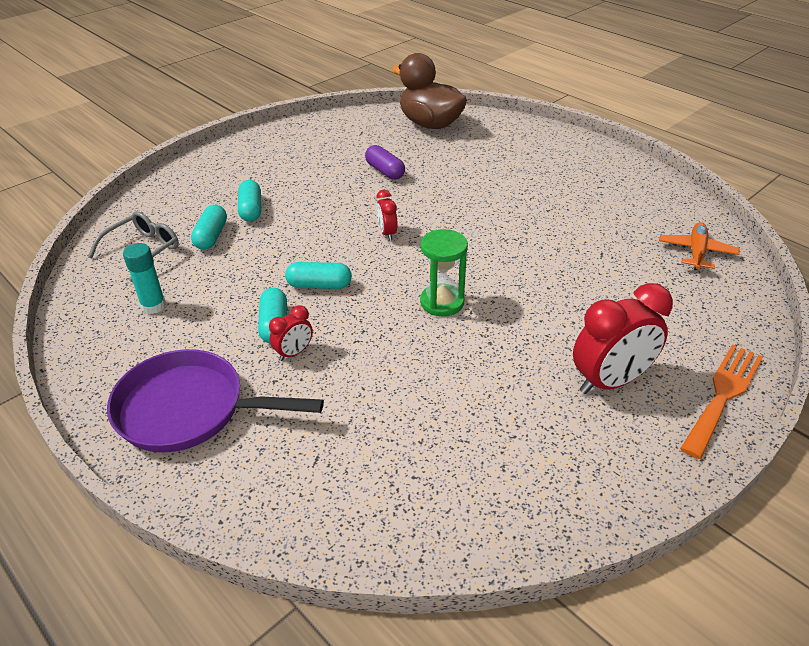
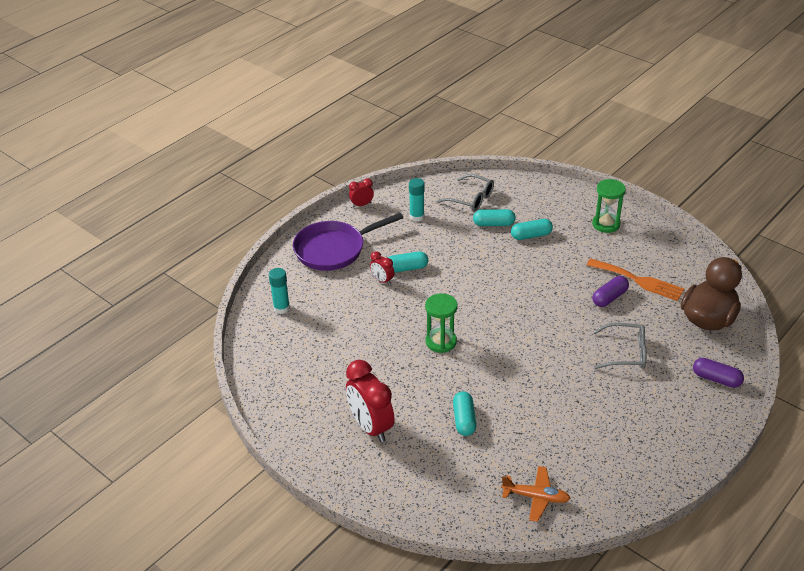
camera: 85 degrees right, 0 degrees up
(189, 409) = (334, 249): purple pan -> purple pan turned 120 degrees counterclockwise
(255, 158) = (606, 224): none -> green hourglass
(319, 285) = (449, 282): turquoise capsule -> turquoise capsule (464, 420)
(328, 490) = (281, 308): none -> turquoise glue stick
(387, 233) = (518, 307): red clock -> red clock (361, 205)
(475, 173) = (625, 353): none -> grey glasses
(514, 132) = (716, 379): none -> purple capsule
(723, 395) = (363, 486): orange fork -> orange fork (638, 281)

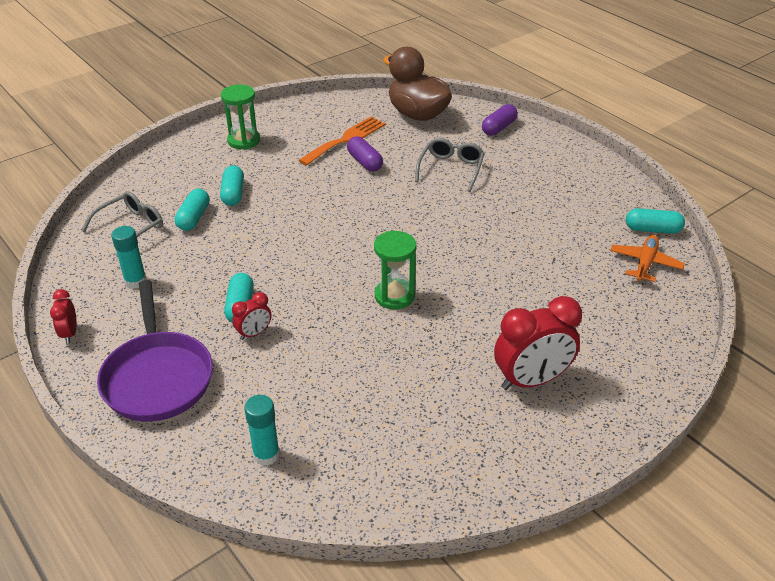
camera: 80 degrees left, 0 degrees up
(464, 420) = (529, 297): turquoise capsule -> turquoise capsule (652, 229)

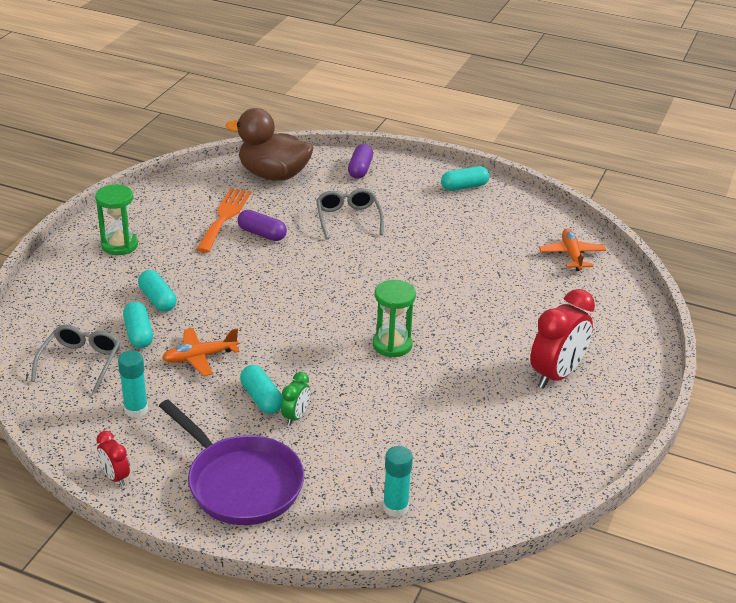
camera: 30 degrees left, 5 degrees down
(223, 253) = (200, 357): none -> orange plane
(254, 333) = (295, 416): red clock -> green clock
(652, 229) = (557, 225): turquoise capsule -> turquoise capsule (464, 187)

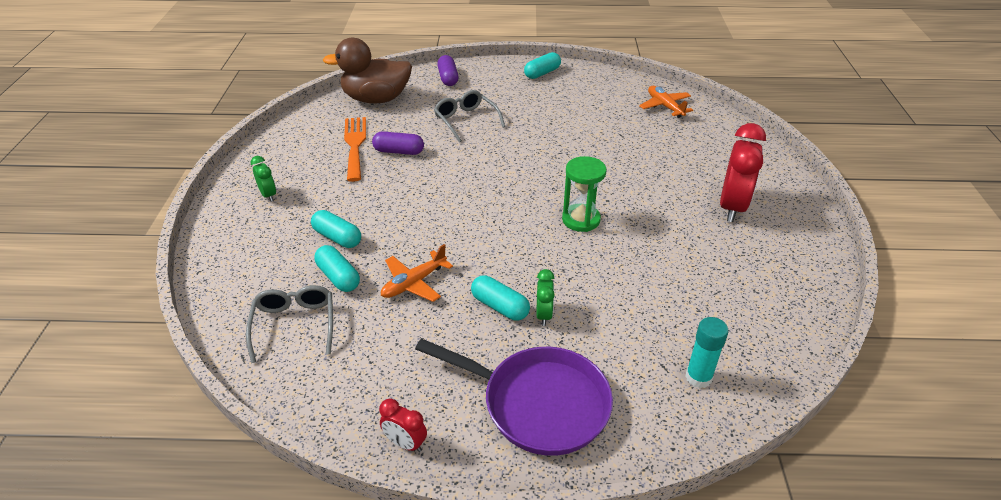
camera: 20 degrees left, 5 degrees up
(119, 245) = (268, 195): green hourglass -> green clock
(136, 409) = (382, 358): turquoise glue stick -> none

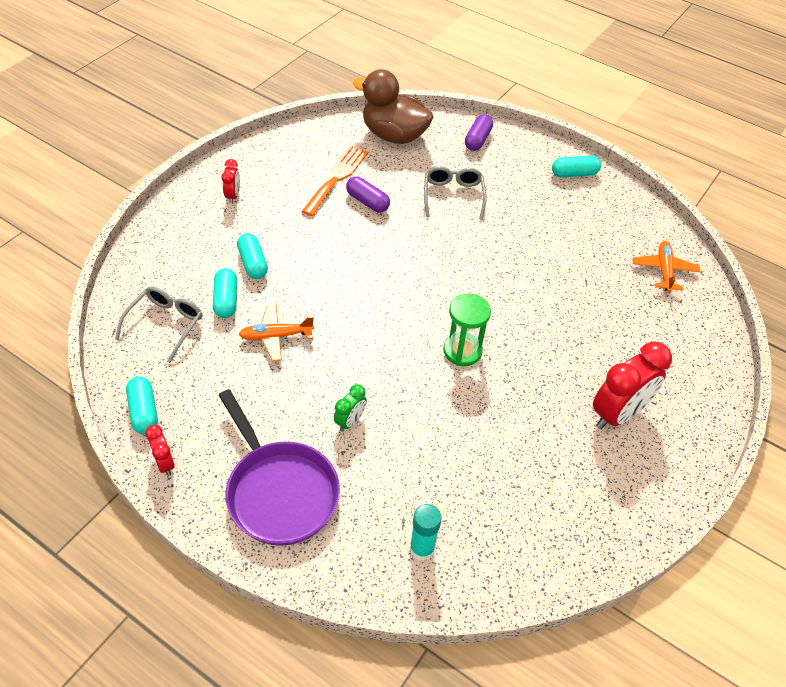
camera: 30 degrees right, 10 degrees up
(268, 195) = (233, 196): green clock -> red clock
(500, 306) = (322, 394): turquoise capsule -> turquoise capsule (144, 412)

